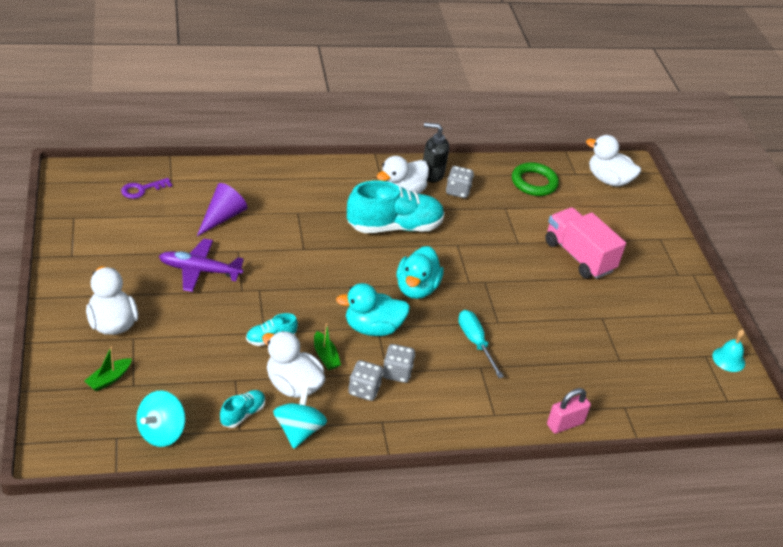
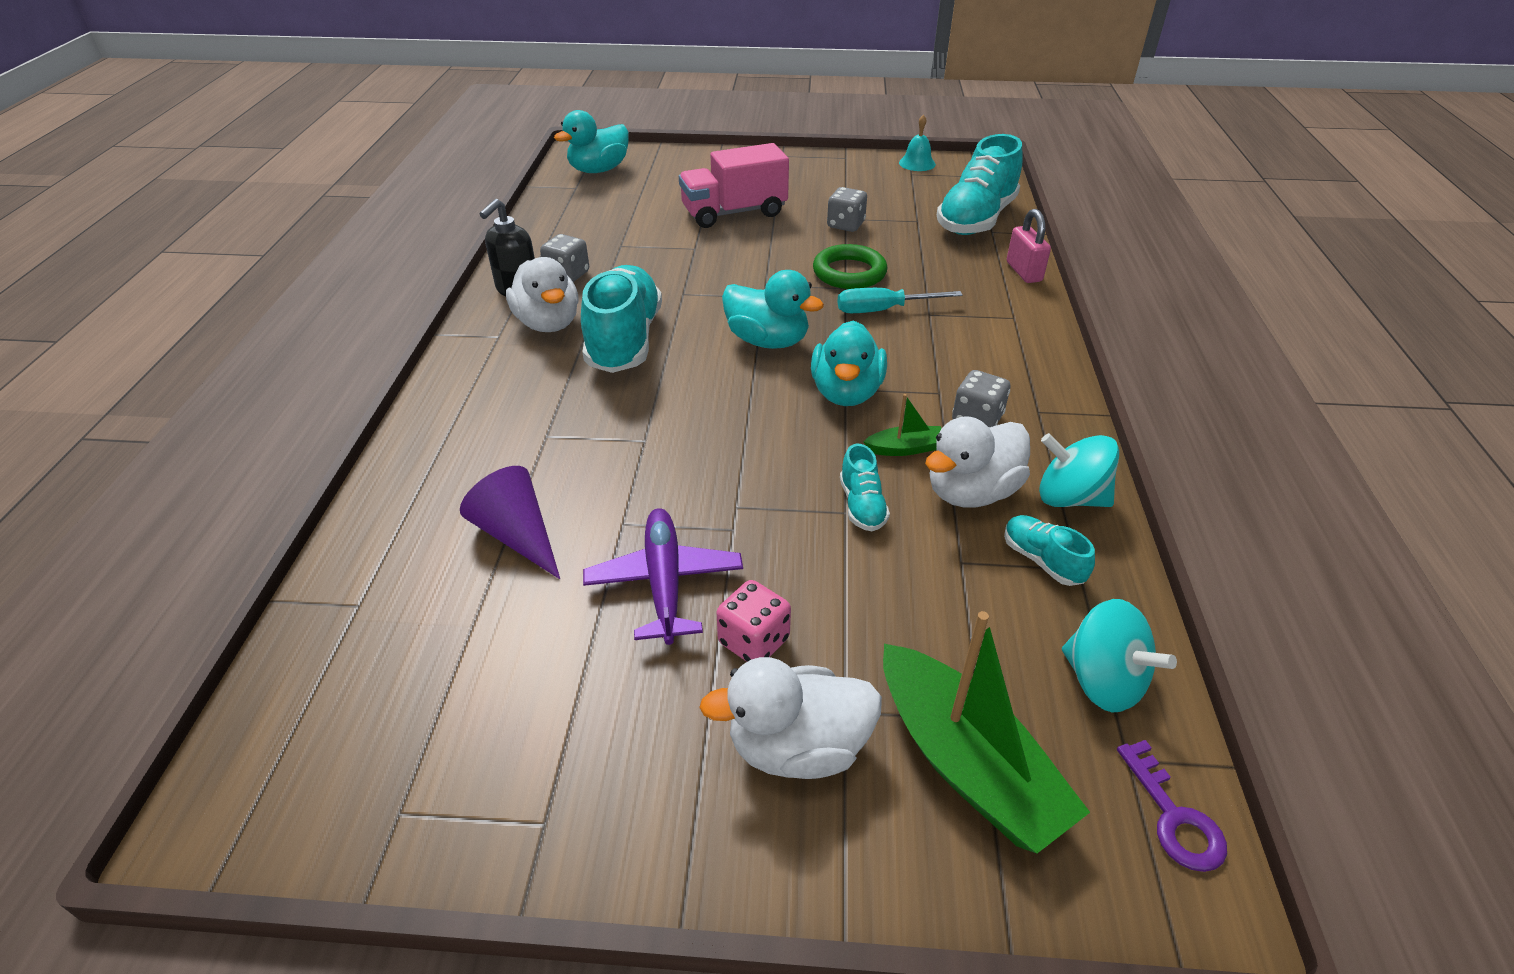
camera: 70 degrees left, 0 degrees up
(109, 379) = (966, 763): green boat -> green boat, size x2.15
(142, 189) = (363, 660): purple key -> purple key (1174, 817)
(169, 304) = (754, 641): none -> pink dice
(200, 270) = (664, 583): purple plane -> purple plane turned 150 degrees clockwise
(397, 372) = (940, 384): grey dice -> grey dice (845, 225)
(534, 182) = (579, 217): green ring -> green ring (849, 273)
(608, 180) = (599, 170): white duck -> turquoise duck
(640, 397) = (976, 219): none -> turquoise shoe

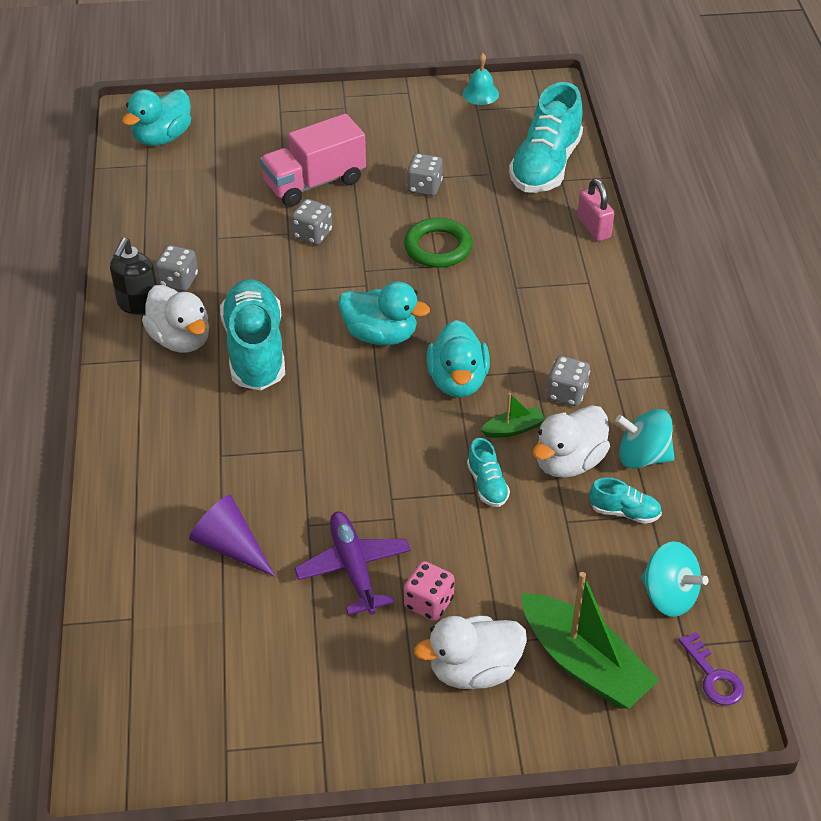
camera: 10 degrees left, 5 degrees up
(719, 251) = (312, 234): none -> grey dice
(883, 310) = (475, 288): turquoise screwdriver -> none
(1042, 560) = (624, 512): turquoise shoe -> turquoise shoe turned 150 degrees clockwise

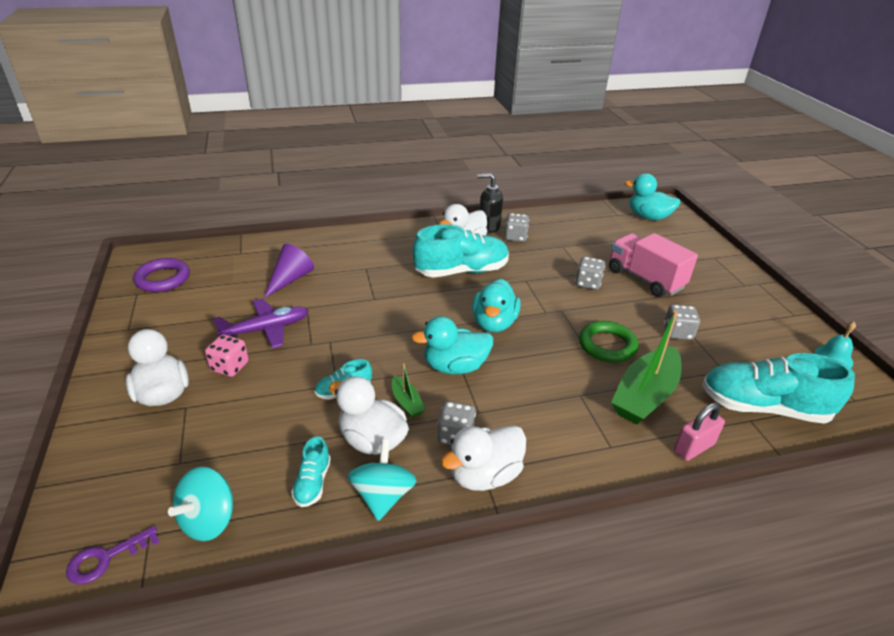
camera: 80 degrees right, 10 degrees down
(189, 719) = (163, 279): none -> purple ring
(584, 663) = (149, 459): green boat -> green boat (645, 395)
(620, 378) = (484, 475): none -> white duck

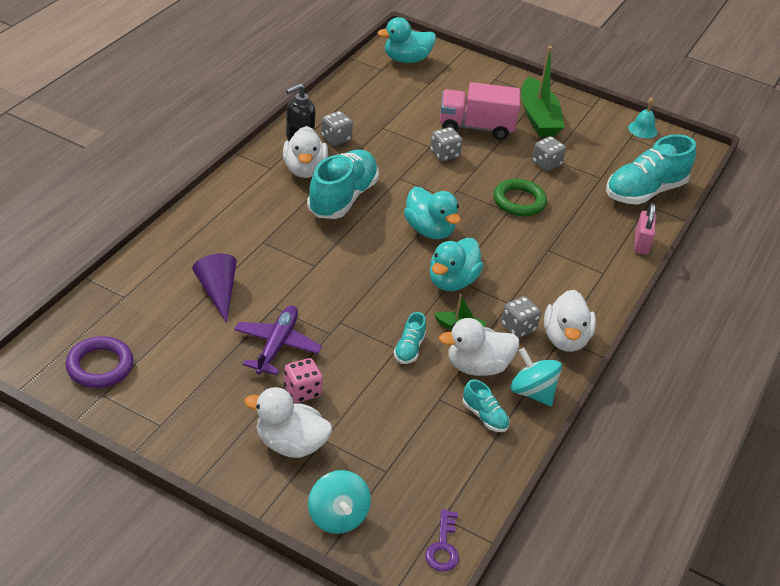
camera: 50 degrees left, 5 degrees up
(209, 520) = (463, 482): turquoise spinning top -> turquoise spinning top (337, 517)
(645, 395) = (581, 225): green boat -> green boat (538, 117)

